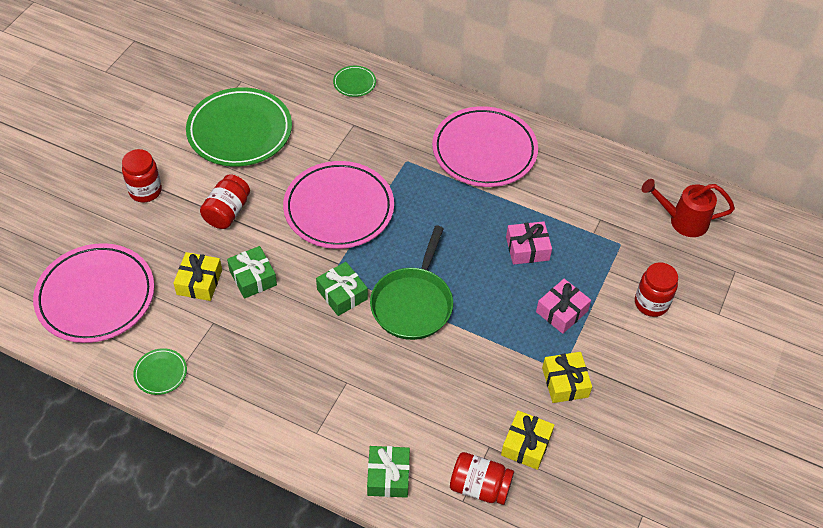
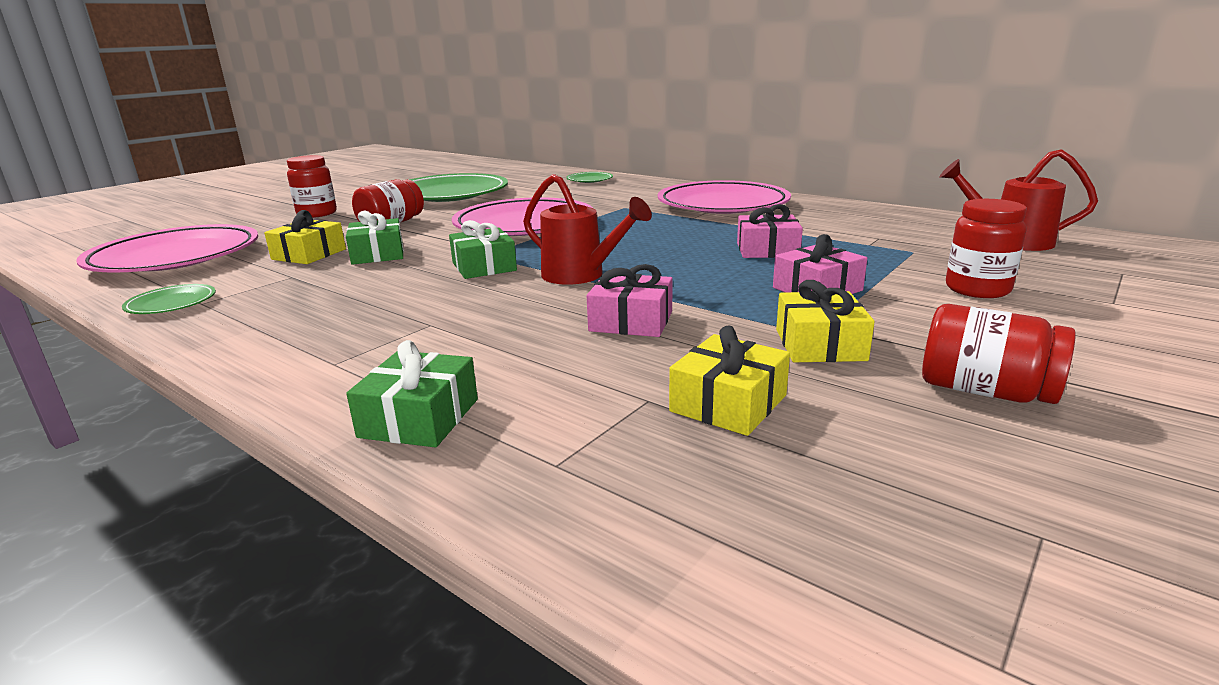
camera: 15 degrees right, 30 degrees down
(413, 304) = (580, 275): green pan -> red watering can
(461, 366) = (631, 321): none -> pink gift
(479, 487) = (605, 448): red jar -> red jar (985, 391)

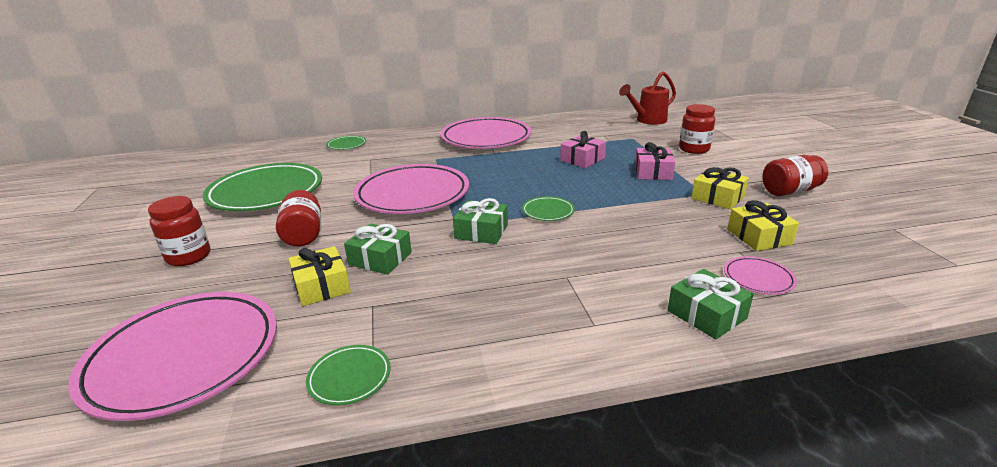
camera: 50 degrees left, 5 degrees up
(574, 431) = (758, 278): none -> pink plate
(580, 275) = (548, 211): red watering can -> green plate
(631, 321) = (639, 223): pink gift -> none

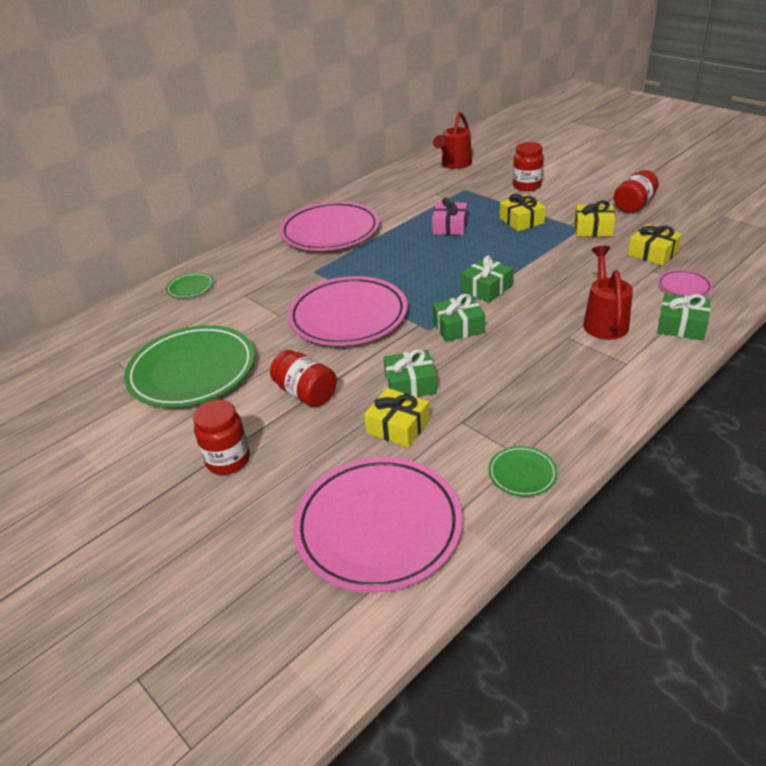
camera: 30 degrees left, 10 degrees up
(548, 211) = (486, 288): green plate -> green gift
(622, 277) = (604, 322): none -> red watering can
(653, 172) = (521, 220): pink gift -> yellow gift

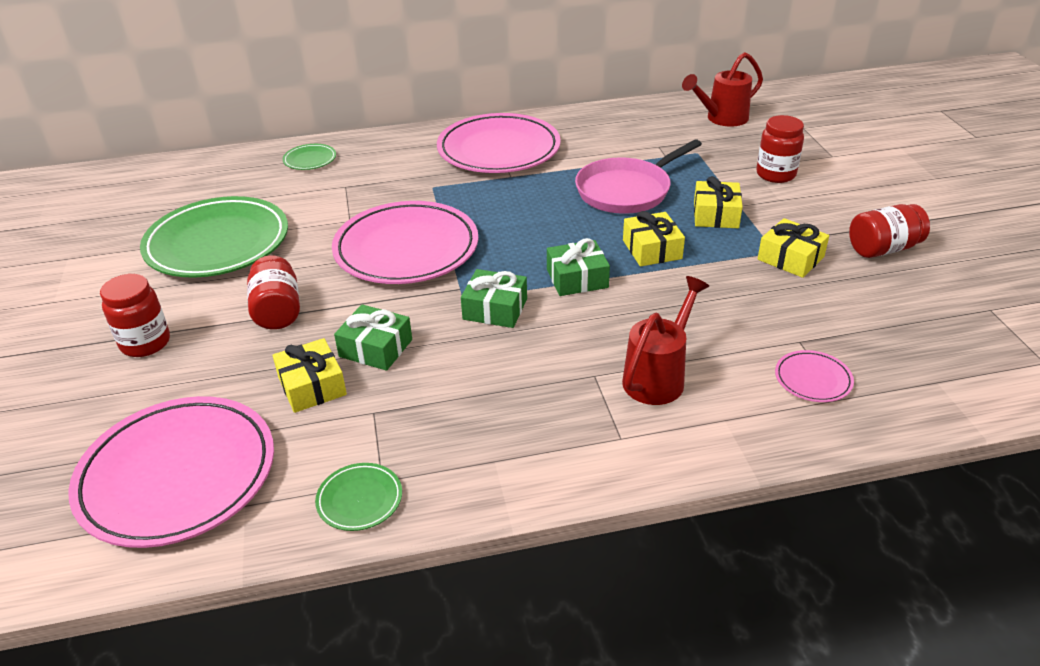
camera: 30 degrees right, 0 degrees up
(450, 226) = (626, 191): pink gift -> pink pan
(653, 253) = (828, 320): yellow gift -> yellow gift (652, 249)
(681, 325) = (745, 426): green gift -> none

